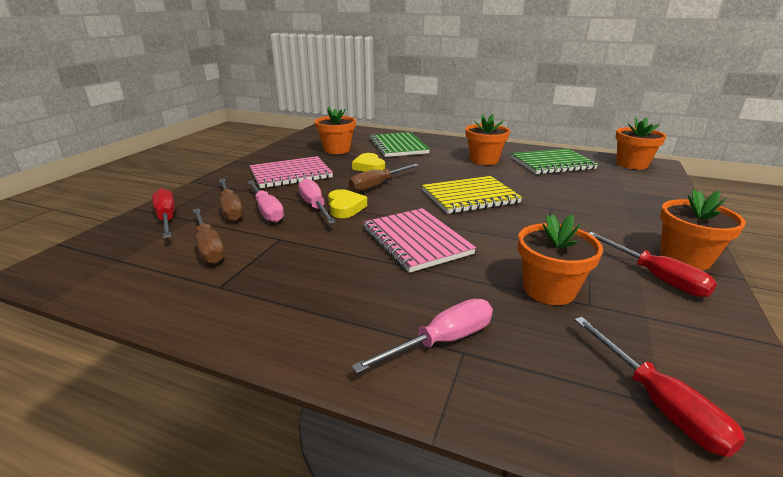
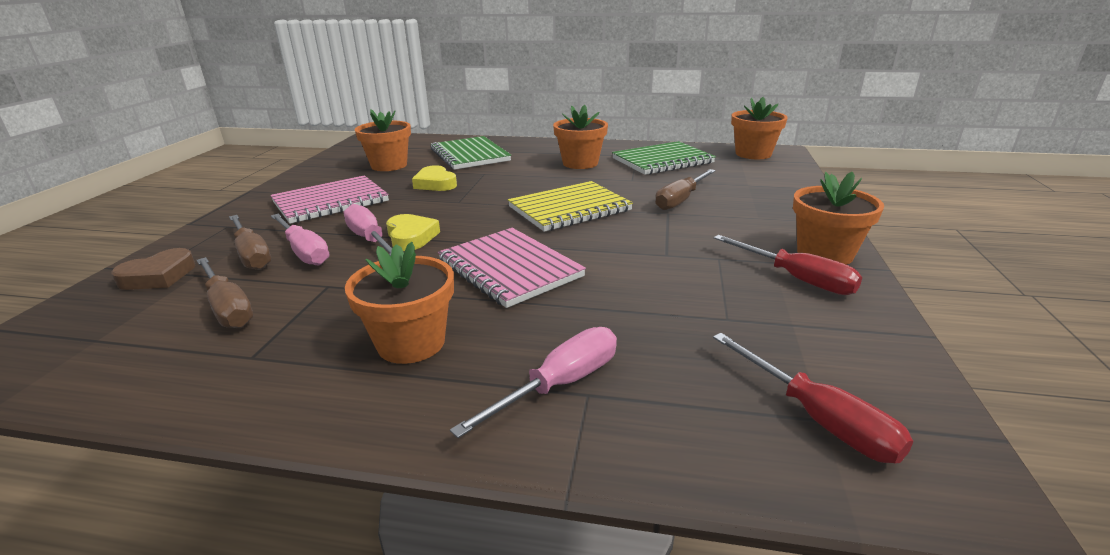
camera: 10 degrees left, 0 degrees up
(167, 218) = (159, 276): red screwdriver -> brown heart
(377, 185) = (450, 205): brown screwdriver -> brown screwdriver (680, 200)
(549, 289) = (678, 307): orange flower pot -> orange flower pot (411, 343)

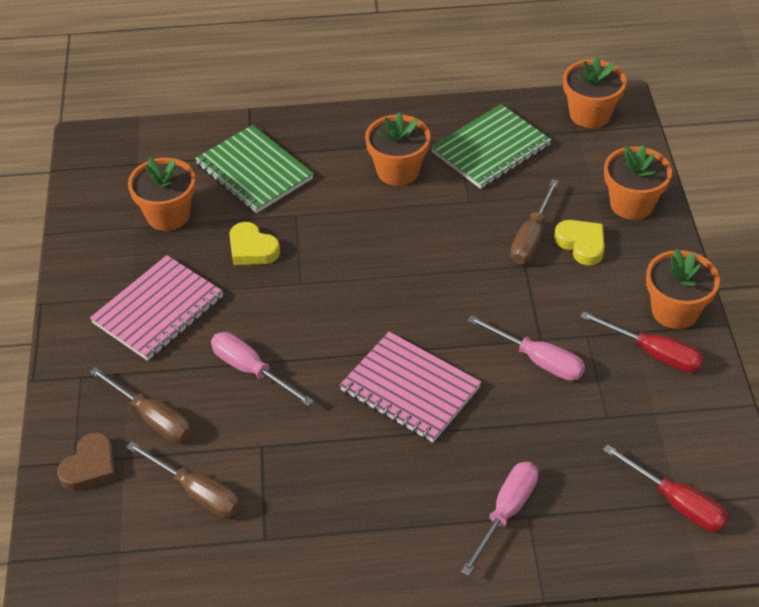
camera: 15 degrees left, 20 degrees up
(304, 252) = (200, 403): pink screwdriver -> pink screwdriver (538, 360)
(411, 237) = (290, 358): yellow heart -> yellow heart (581, 244)
(411, 343) = (378, 497): orange flower pot -> orange flower pot (631, 204)
(569, 209) = (424, 276): yellow notebook -> none

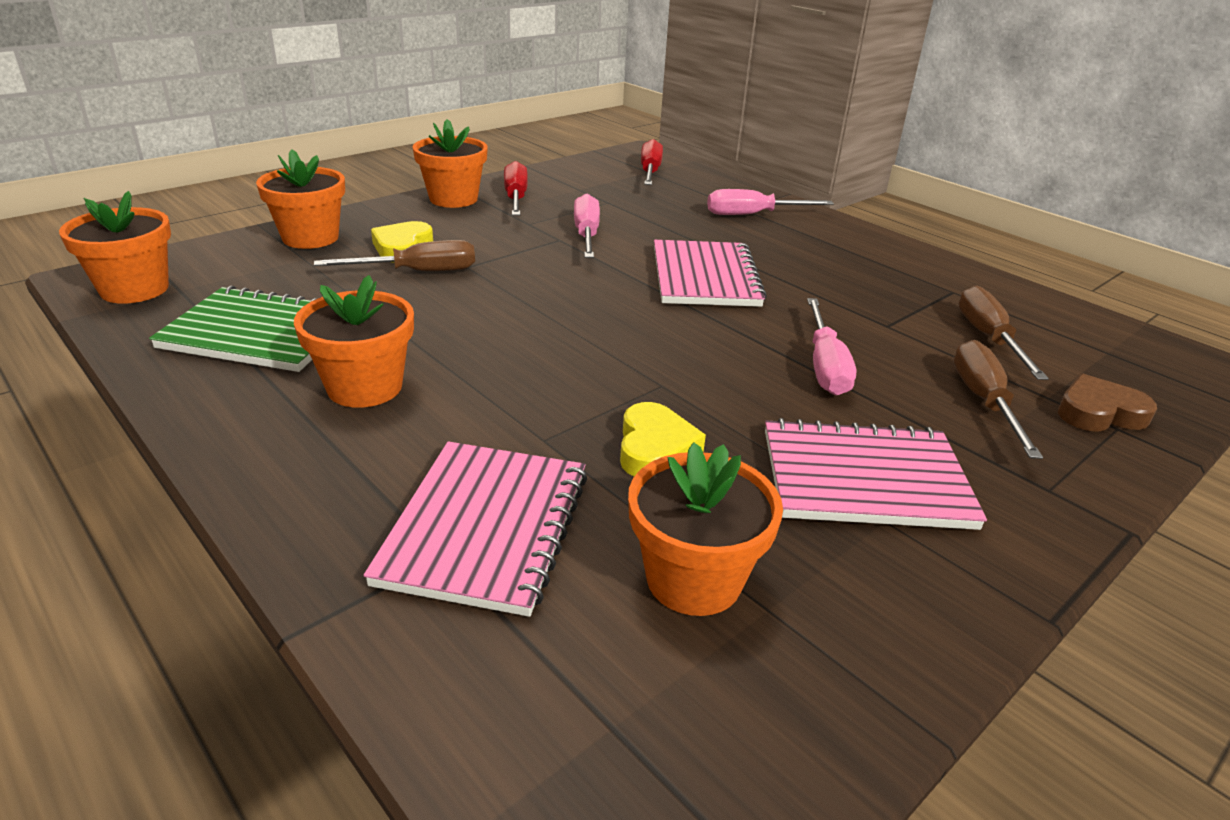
camera: 130 degrees left, 15 degrees down
(254, 172) = (485, 528): green notebook -> pink notebook

